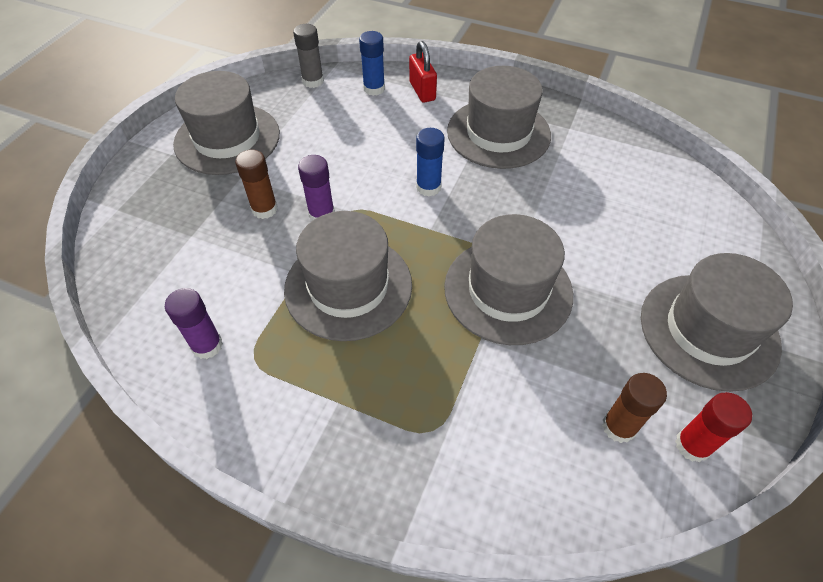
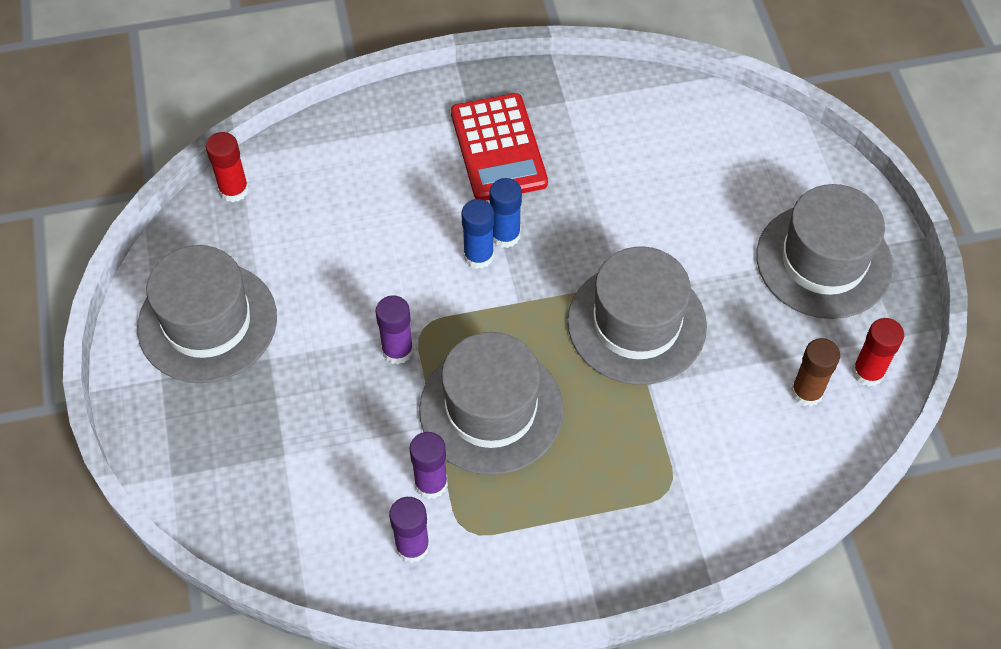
camera: 35 degrees left, 5 degrees up
(261, 310) = (431, 483): none -> purple glue stick
(264, 209) = (333, 380): brown glue stick -> none
(313, 81) = (234, 190): grey glue stick -> red glue stick
(374, 89) = (315, 162): blue glue stick -> blue glue stick (505, 235)
(422, 91) = (373, 135): red padlock -> none
(498, 133) = (498, 148): grey hat -> red calculator

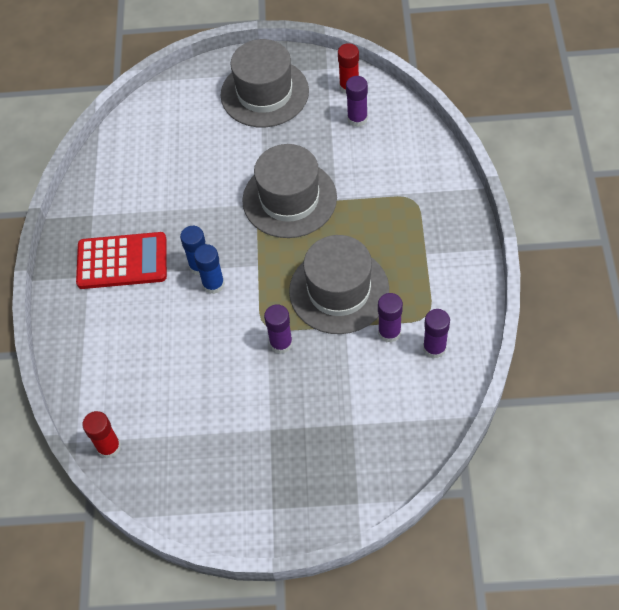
camera: 75 degrees left, 0 degrees up
(207, 322) = (229, 472): grey hat -> none
(807, 392) = (357, 119): brown glue stick -> purple glue stick

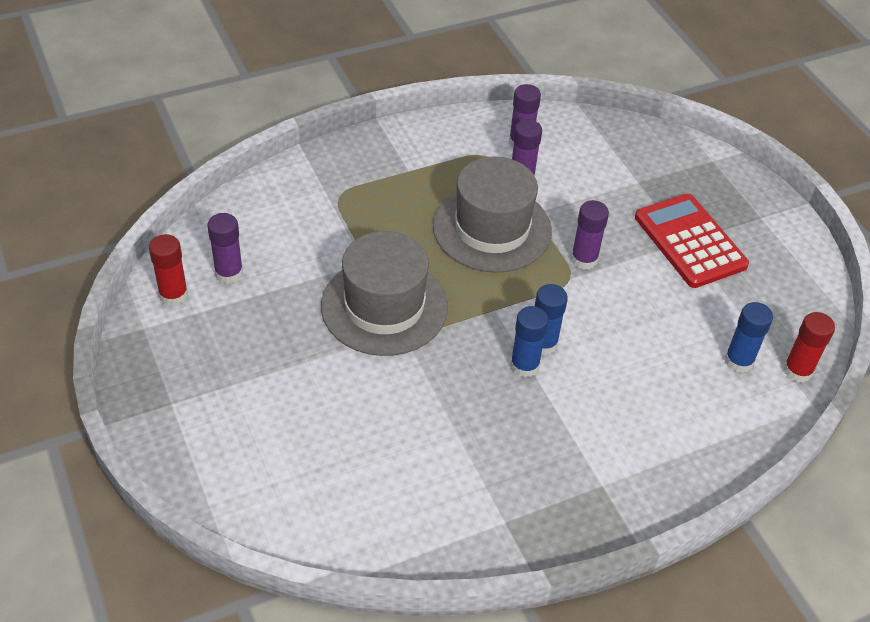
camera: 120 degrees left, 10 degrees down
(122, 261) = (560, 453): red calculator -> red calculator (690, 241)
(137, 409) = (738, 361): none -> blue glue stick
(264, 93) = (210, 385): grey hat -> none

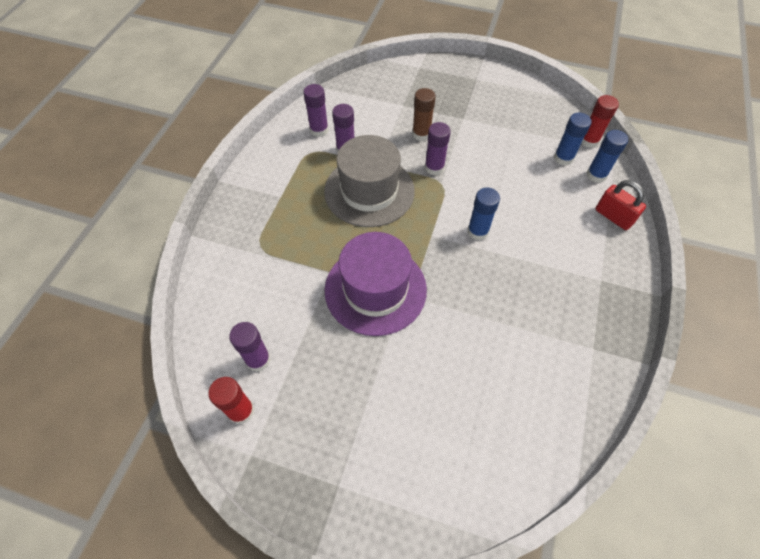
camera: 45 degrees left, 10 degrees up
(384, 306) = (375, 289): grey hat -> purple hat
(524, 365) = (486, 252): blue glue stick -> blue glue stick (596, 175)
(616, 221) = (421, 134): none -> brown glue stick
(690, 241) = (465, 116): red calculator -> none
(706, 452) = (613, 217): none -> red padlock

